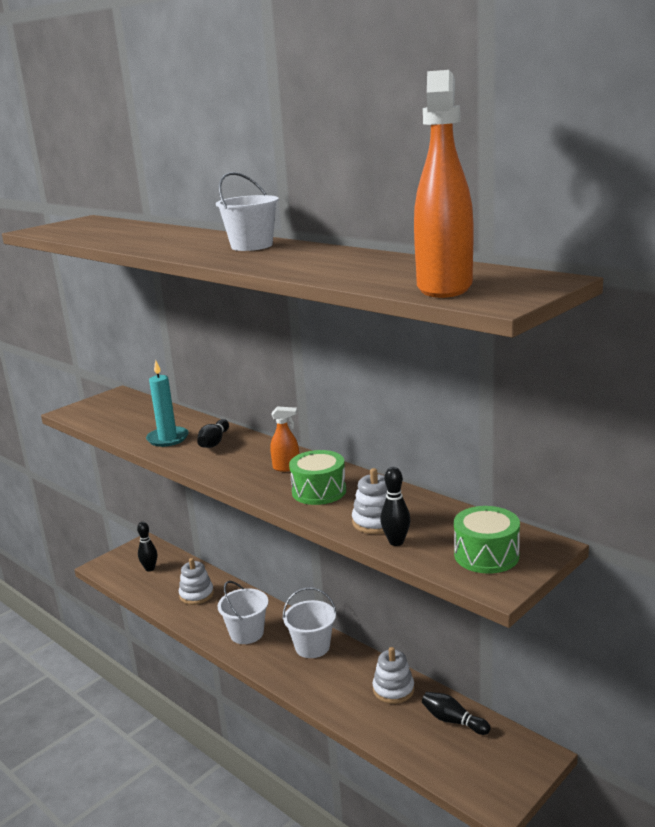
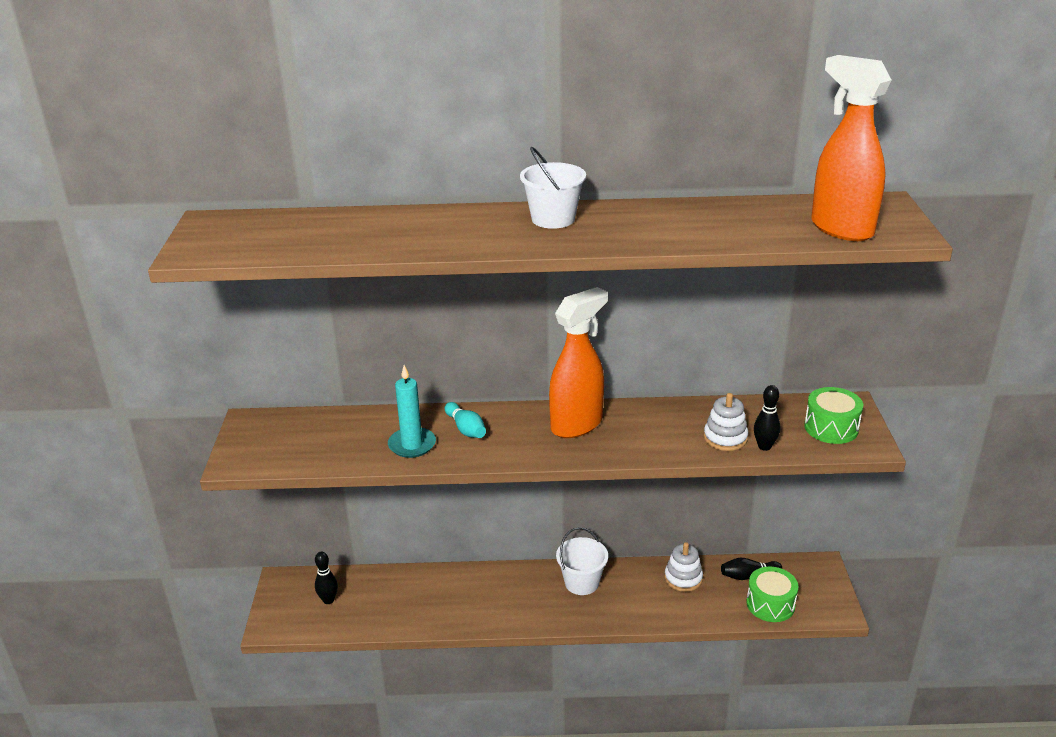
camera: 45 degrees left, 10 degrees up
(196, 594) = (416, 597): white stacking toy -> none
(214, 442) = (466, 429): black bowling pin -> turquoise bowling pin
(246, 633) = (513, 603): white bucket -> none
(286, 468) = (577, 424): orange spray bottle -> orange spray bottle, size x2.20
(319, 491) = (641, 433): green drum -> green drum (770, 604)

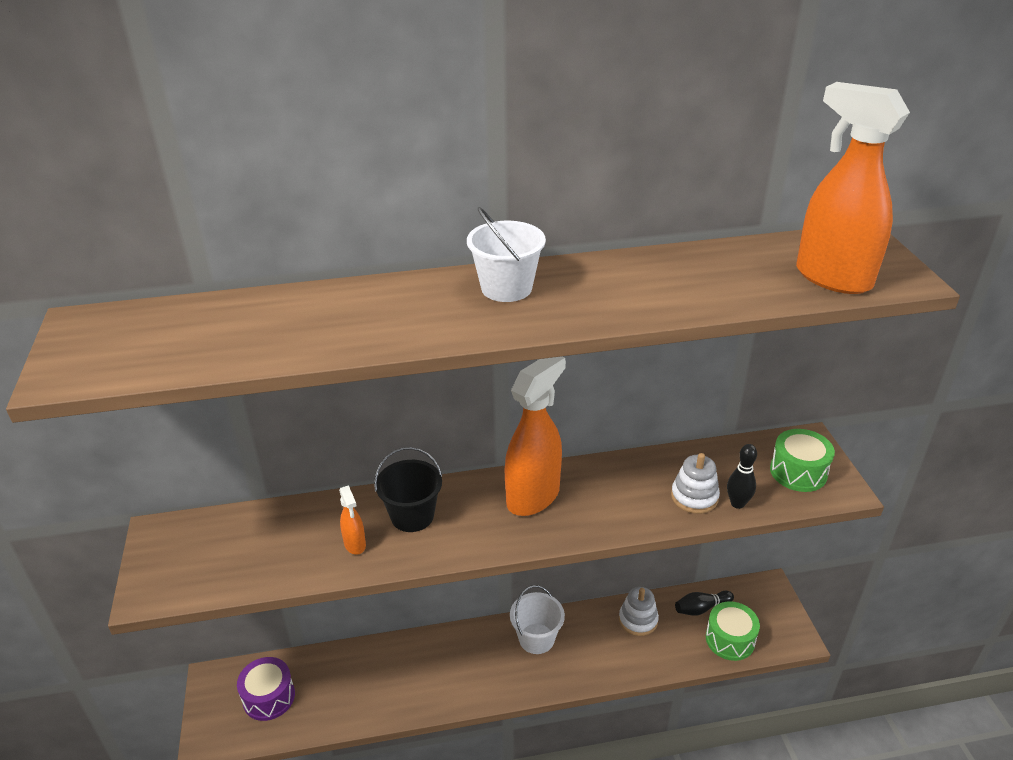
camera: 10 degrees left, 5 degrees up
(328, 600) = (269, 697): black bowling pin -> purple drum
(412, 445) = (355, 544): turquoise candle -> orange spray bottle
(466, 429) = (412, 516): turquoise bowling pin -> black bucket

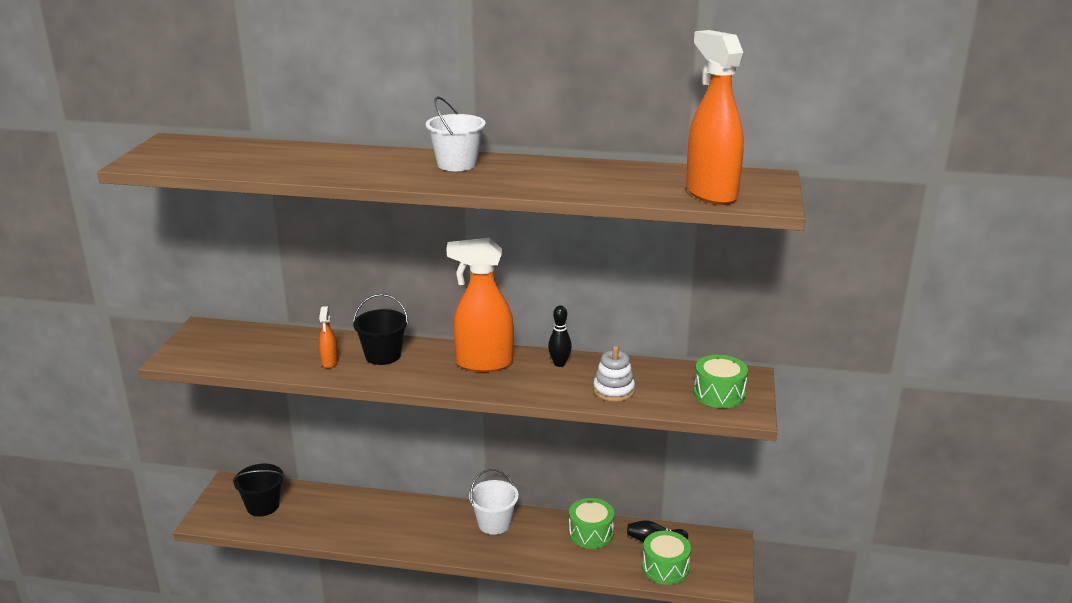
camera: 20 degrees right, 10 degrees down
(269, 697) = (263, 506): purple drum -> black bucket
(533, 496) = (483, 363): orange spray bottle -> orange spray bottle turned 150 degrees counterclockwise
(638, 620) = (591, 533): white stacking toy -> green drum
(737, 503) = (647, 402): black bowling pin -> black bowling pin (559, 363)

